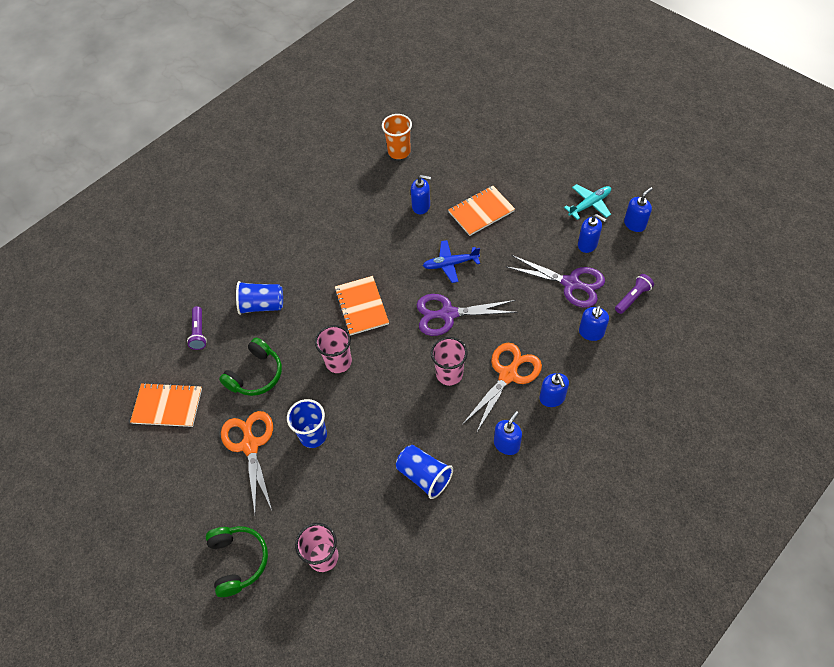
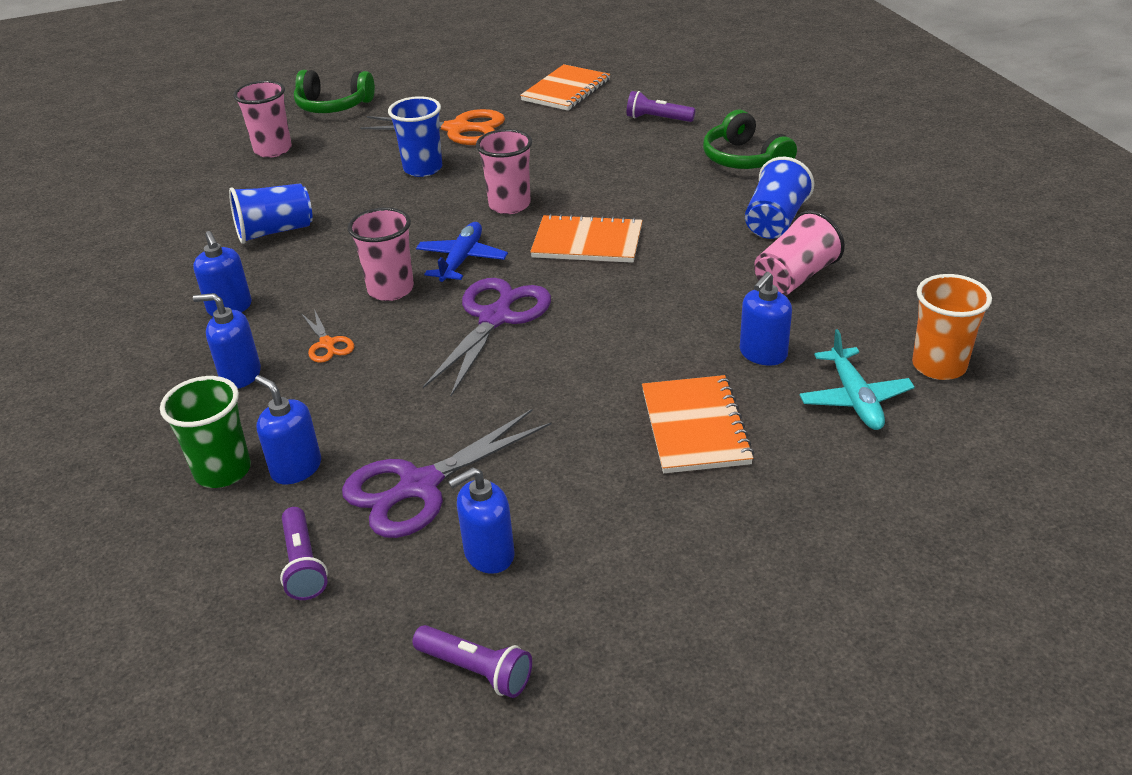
camera: 115 degrees right, 20 degrees down
(256, 375) = (552, 146): green headphones -> green headphones (744, 159)
(262, 305) = (663, 166): blue cup -> blue cup (775, 221)
(355, 213) = (794, 278): none -> pink cup
(450, 264) = (596, 350): blue plane -> blue plane (462, 260)
(508, 375) = (327, 344): orange scissors -> orange scissors, size x0.49
(589, 204) = (595, 610): turquoise plane -> turquoise plane (854, 398)
(611, 359) = (223, 471): none -> green cup
(634, 224) = (476, 670): blue soap dispenser -> purple flashlight

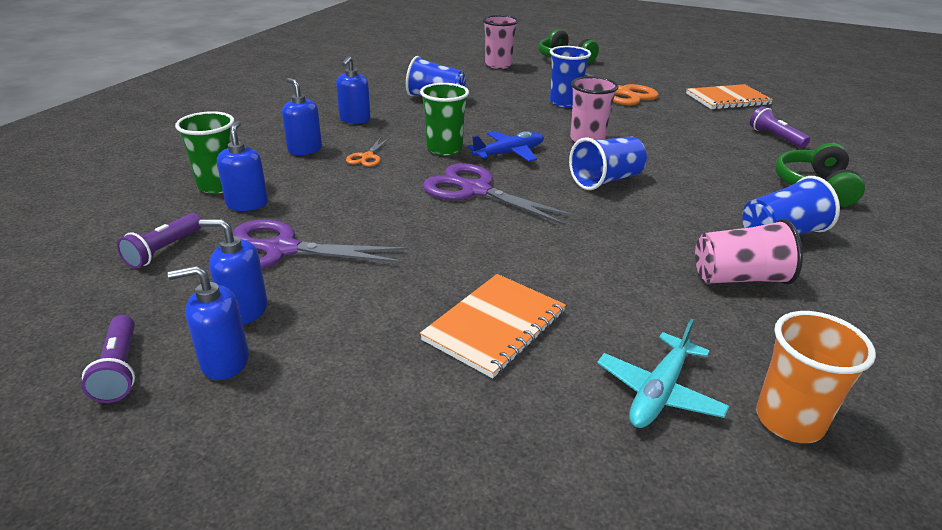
camera: 40 degrees right, 5 degrees down
(391, 289) = (444, 149): pink cup -> green cup
(495, 318) = (476, 191): purple scissors -> purple scissors turned 120 degrees counterclockwise
(587, 242) = (606, 180): orange notebook -> blue cup
(763, 354) = (627, 312): blue soap dispenser -> blue soap dispenser (224, 362)

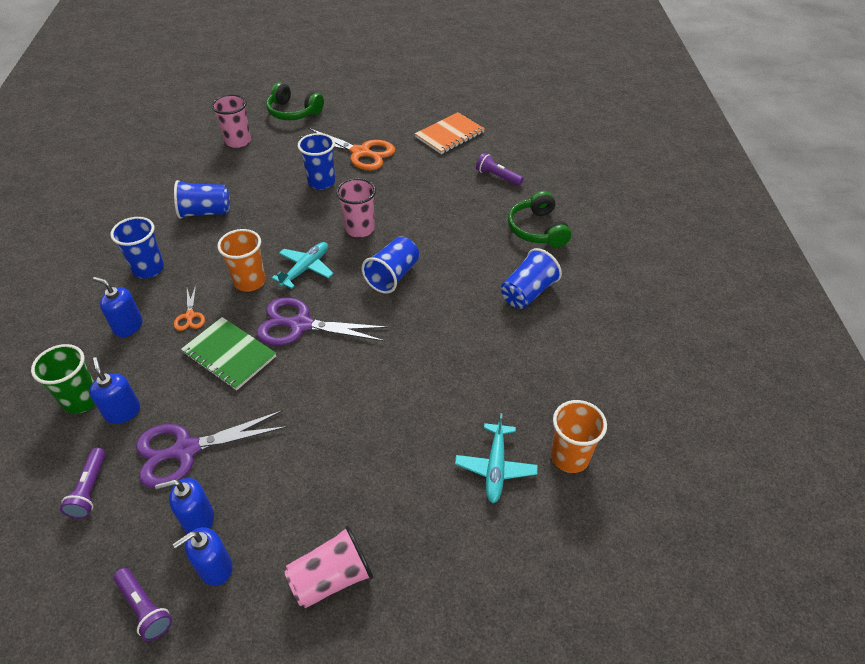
camera: 25 degrees left, 15 degrees up
(355, 119) = (148, 269): blue soap dispenser -> blue cup
(384, 192) = (229, 355): none -> green notebook
(444, 149) = (250, 281): green cup -> orange cup
(495, 326) = (378, 457): orange notebook -> none
(509, 153) = (305, 269): blue plane -> turquoise plane
(739, 278) = (513, 348): pink cup -> pink cup (331, 578)

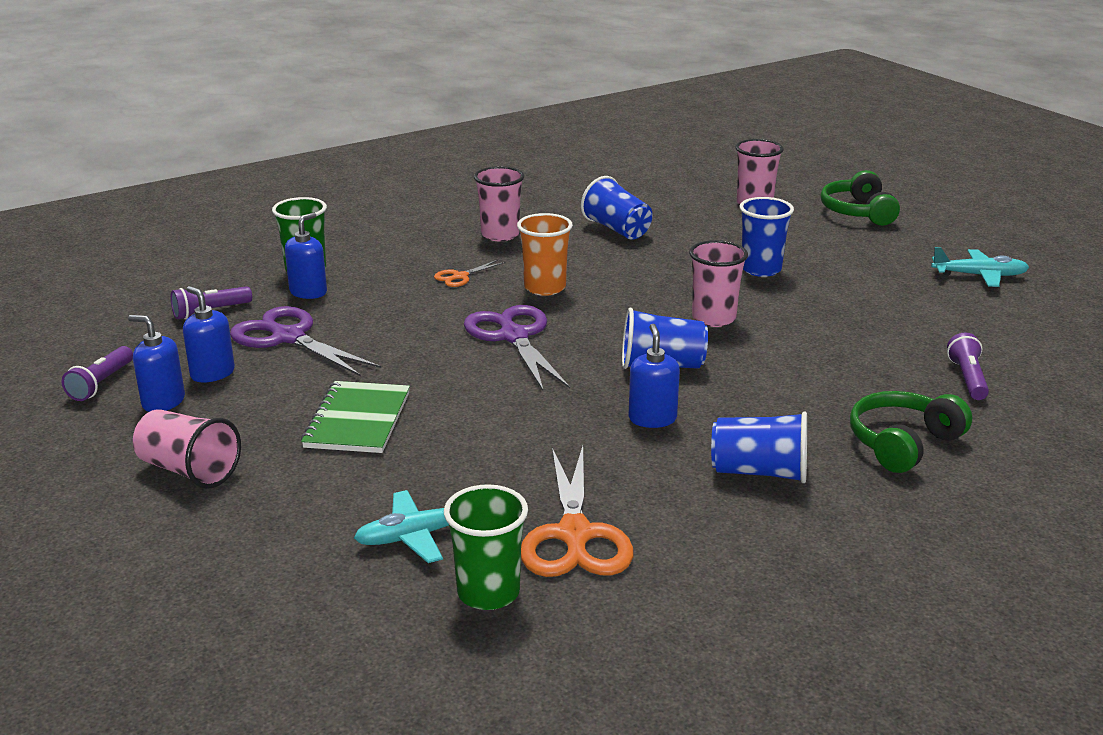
camera: 60 degrees right, 20 degrees down
(128, 326) = (414, 254): blue soap dispenser -> blue soap dispenser (652, 418)
(148, 269) = (500, 235): blue cup -> pink cup
(229, 355) = (429, 314): green notebook -> green notebook (357, 420)
(305, 269) = (603, 310): turquoise plane -> turquoise plane (979, 276)
(360, 152) = (853, 273): orange scissors -> orange scissors (574, 534)
(449, 135) = (995, 317): orange notebook -> none
(569, 457) = (488, 592): orange cup -> green cup

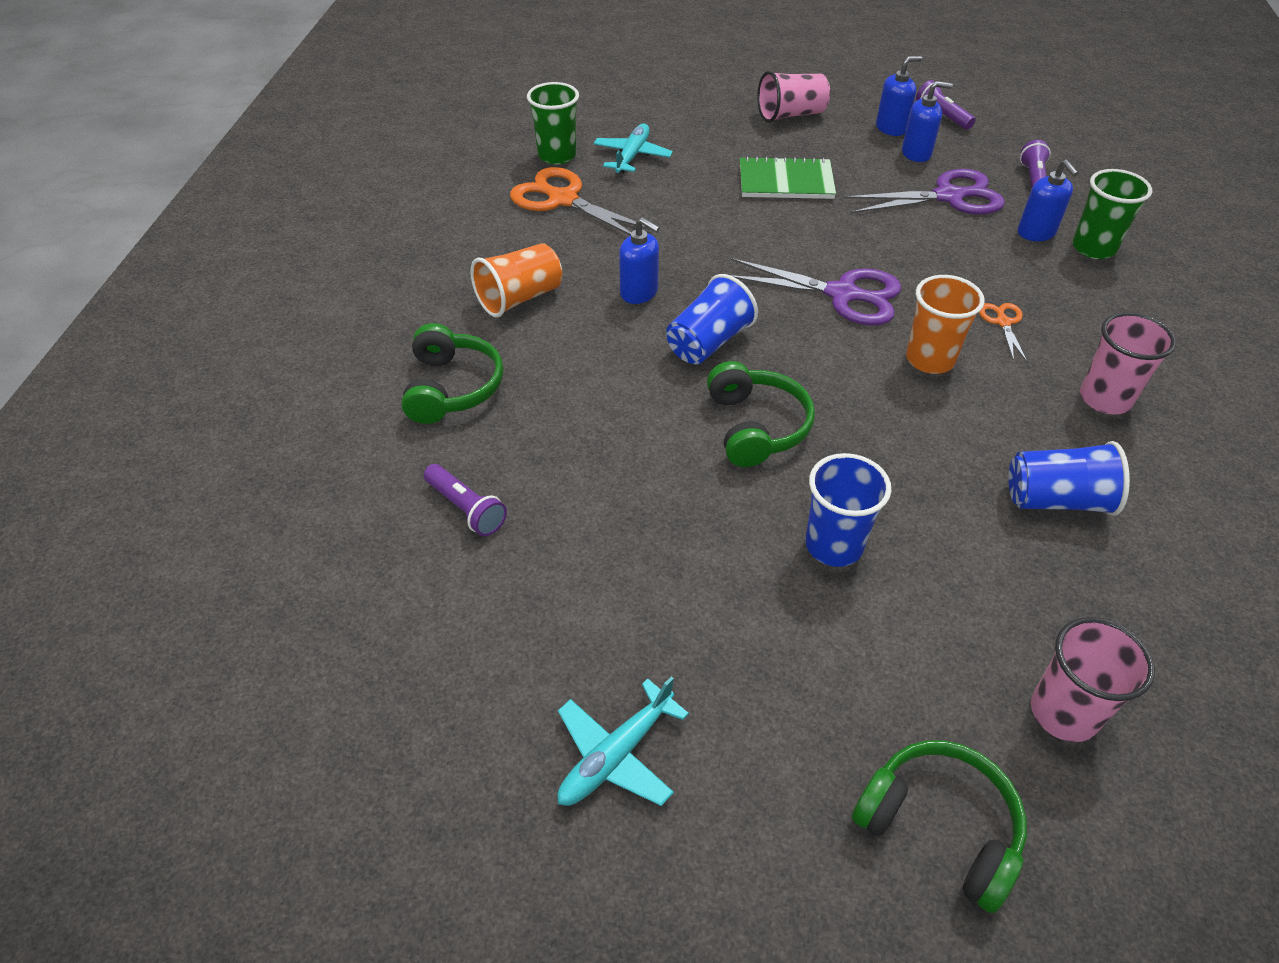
camera: 130 degrees right, 20 degrees up
(357, 420) = (786, 181): green notebook -> green notebook turned 45 degrees counterclockwise
(713, 318) = (756, 426): pink cup -> green headphones
(759, 472) = (520, 298): blue cup -> orange cup

